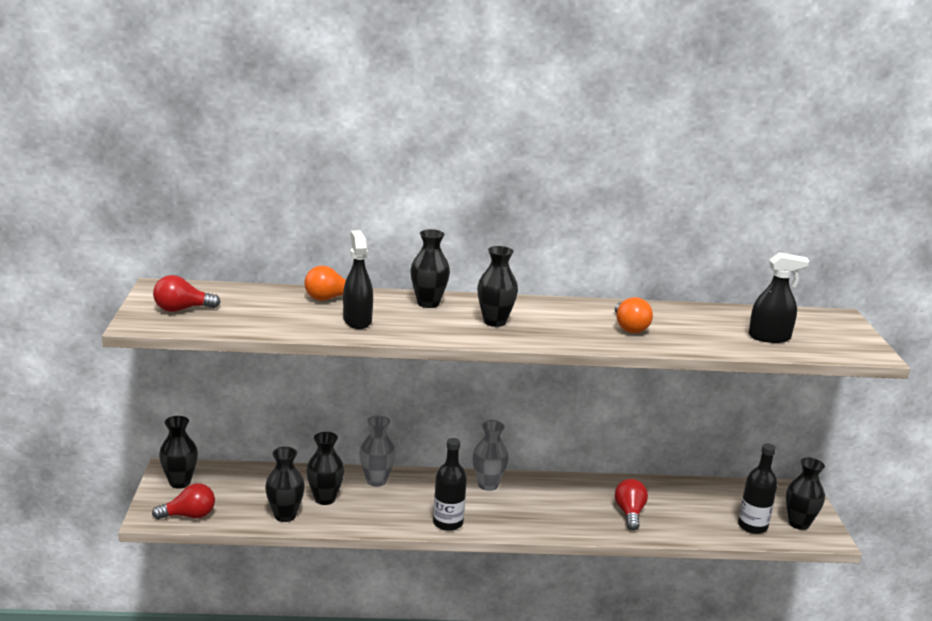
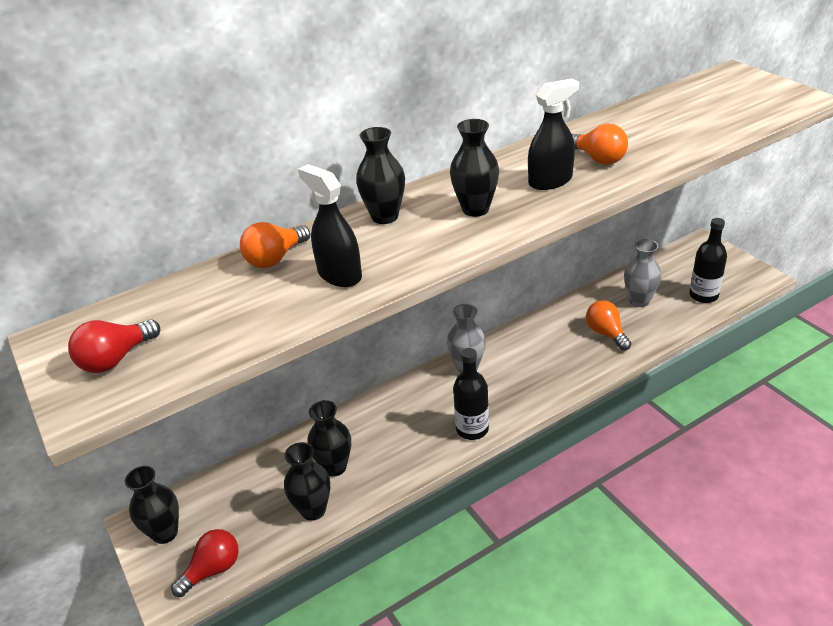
camera: 25 degrees left, 15 degrees up
(376, 481) = (364, 418): grey vase -> grey vase (639, 301)
(629, 513) = (606, 333): red light bulb -> orange light bulb
(769, 337) = (715, 117): black spray bottle -> black spray bottle (550, 181)
(799, 523) = (731, 275): black vase -> none

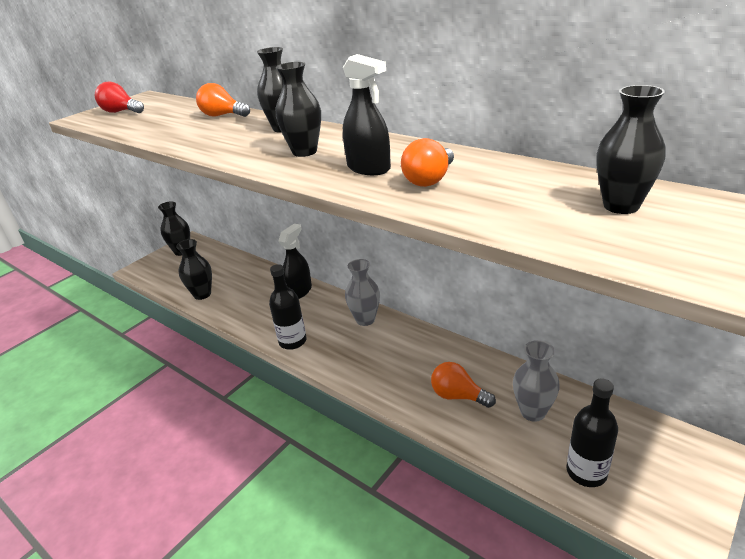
camera: 70 degrees right, 5 degrees down
(213, 570) = (155, 275): red light bulb -> none
(334, 467) = (241, 290): black vase -> black vase (621, 206)
(339, 275) = (203, 134): black spray bottle -> black spray bottle (299, 291)
(606, 333) = (458, 396): orange light bulb -> orange light bulb turned 105 degrees counterclockwise

